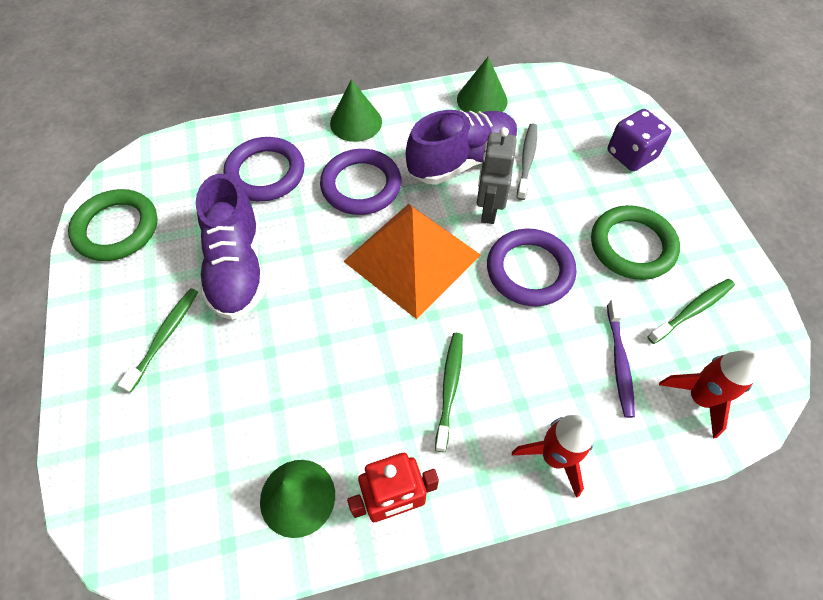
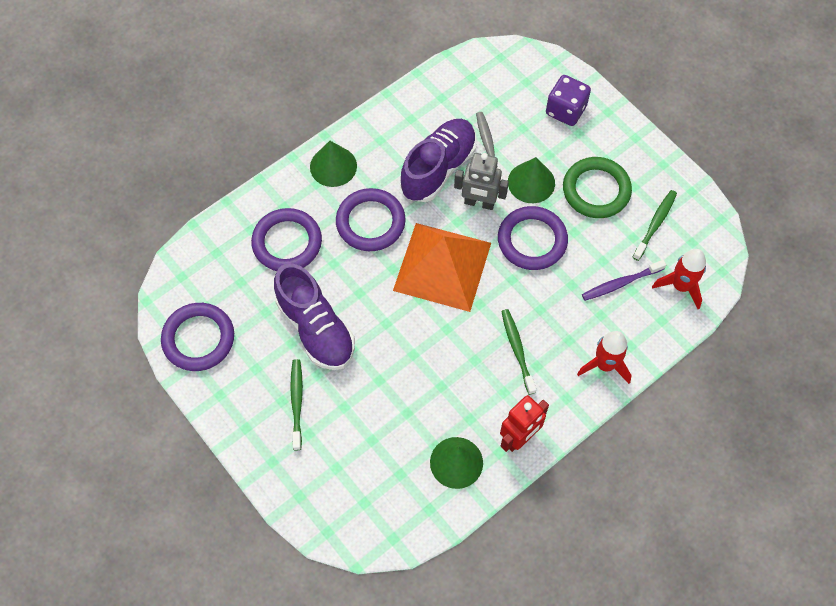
camera: 25 degrees left, 5 degrees up
(117, 228) = (198, 339): green ring -> purple ring
(482, 100) = (426, 103): green cone -> green cone (531, 182)
(488, 209) = (479, 203): grey robot -> grey robot turned 60 degrees counterclockwise
(619, 362) = (621, 283): purple toothbrush -> purple toothbrush turned 90 degrees clockwise

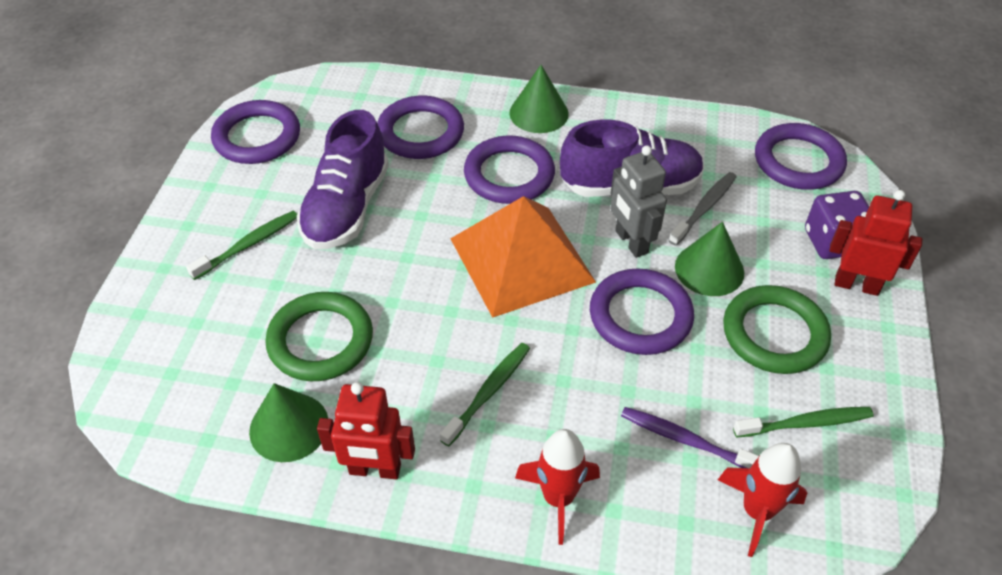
camera: 50 degrees right, 15 degrees down
(409, 409) = (320, 340): none -> green ring
(498, 72) = (798, 161): none -> purple ring
(600, 126) = (856, 285): none -> red robot

